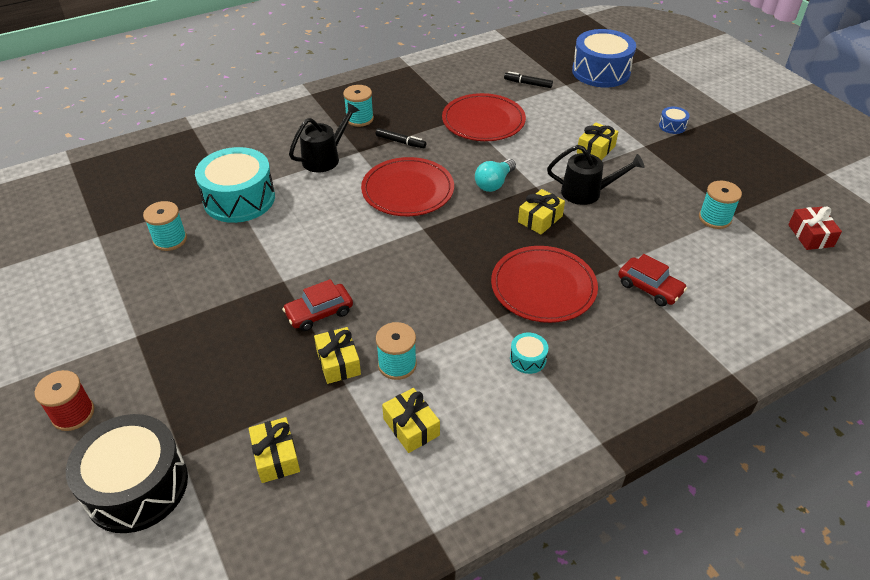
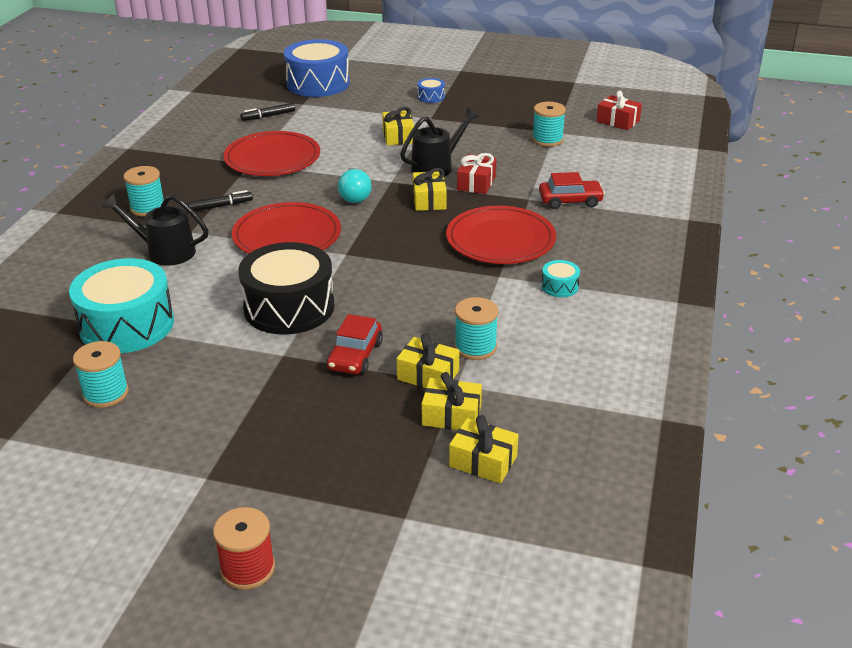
camera: 45 degrees left, 10 degrees down
(137, 486) = (403, 563): black drum -> black drum (289, 307)
(325, 158) = (164, 251): black watering can -> black watering can turned 75 degrees counterclockwise
(411, 427) = (549, 375): yellow gift -> yellow gift (451, 415)
(597, 225) = (476, 183): none -> red gift

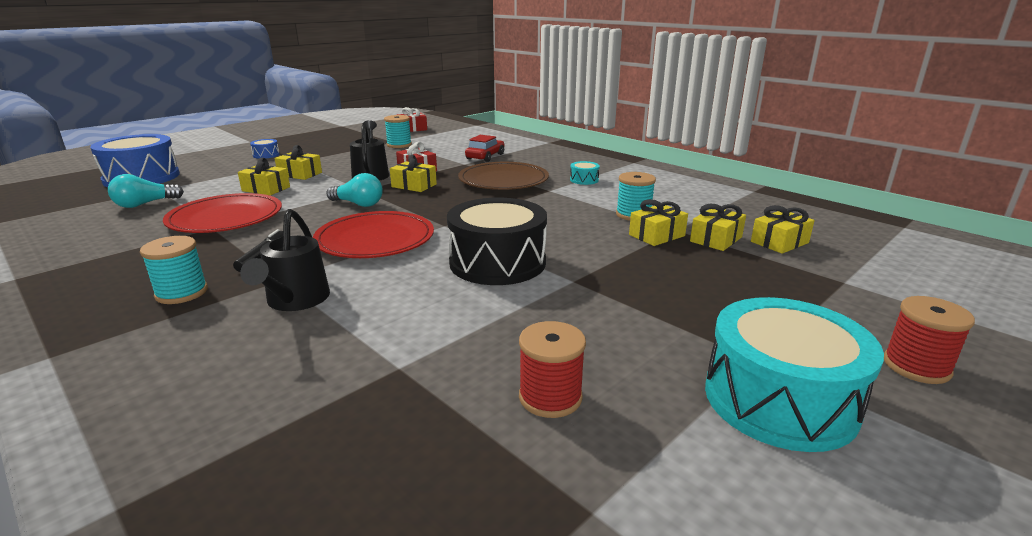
camera: 60 degrees left, 10 degrees down
(106, 393) = (550, 397): turquoise spool -> red spool
(127, 325) = (416, 354): turquoise drum -> turquoise drum (779, 399)
(164, 251) = (295, 301): black watering can -> black watering can turned 45 degrees counterclockwise
(268, 116) = (145, 204): black marker -> turquoise light bulb
(346, 141) = (266, 189): none -> yellow gift
(355, 356) = (605, 253): red car -> none
(500, 239) = (503, 180): red plate -> brown plate

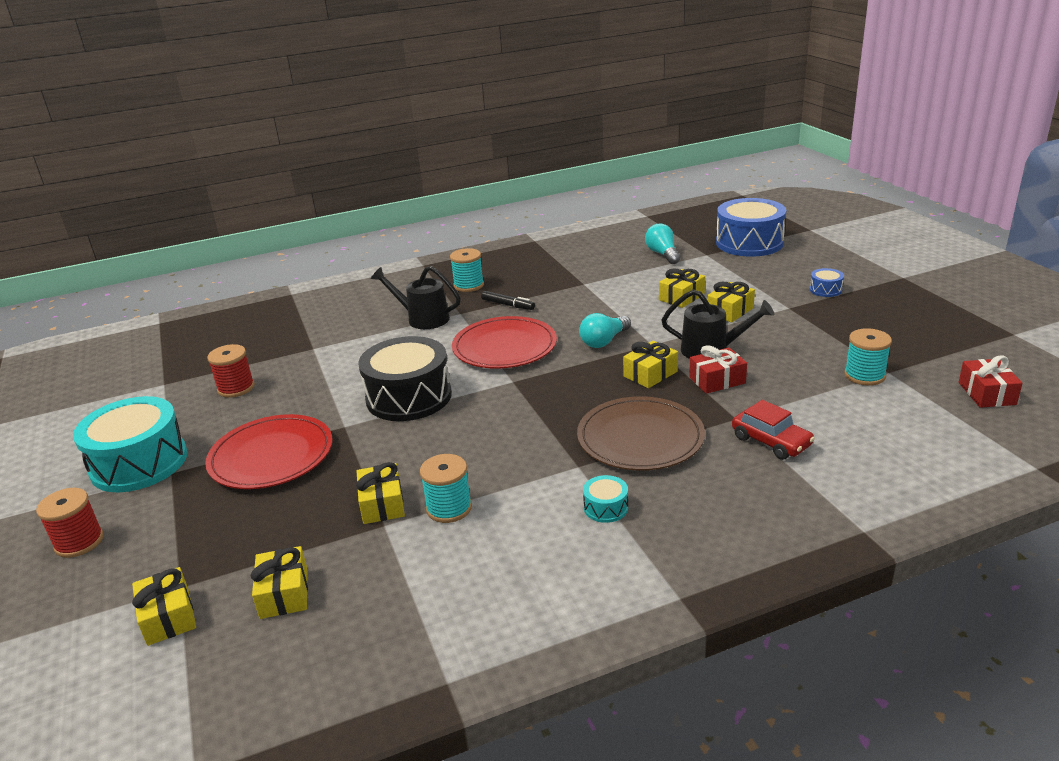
camera: 115 degrees right, 5 degrees up
(226, 218) = (605, 286): red plate -> red plate (271, 456)
(716, 239) = (336, 544): yellow gift -> yellow gift (168, 617)

